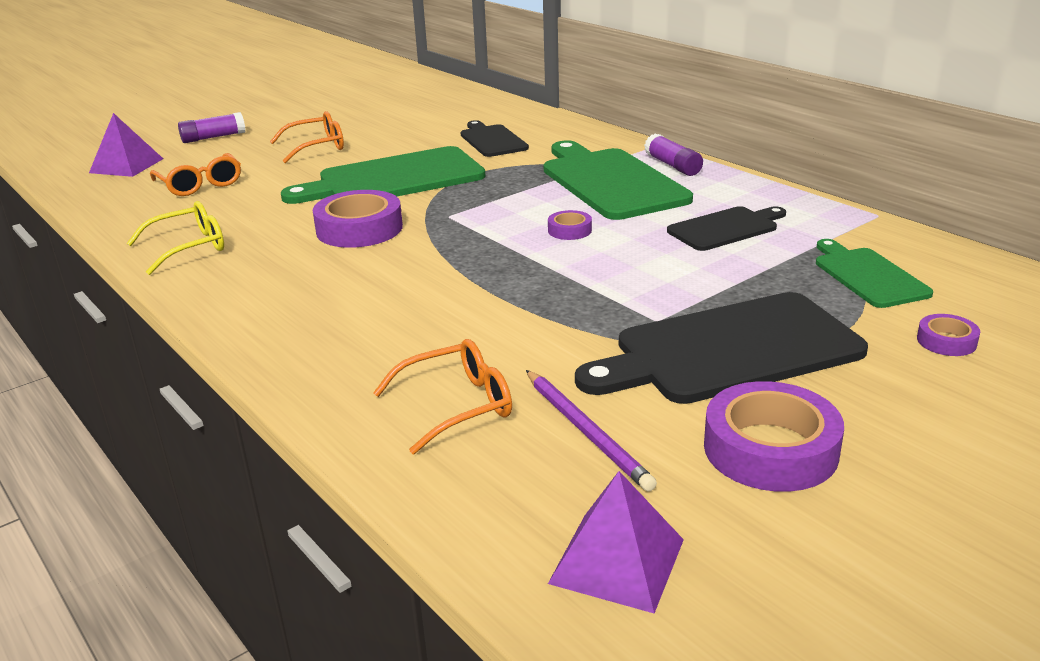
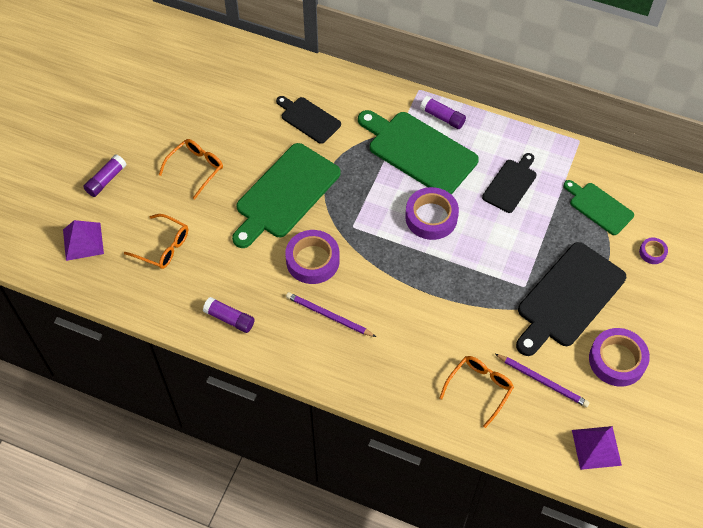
camera: 30 degrees left, 30 degrees up
(189, 247) = (229, 319): yellow glasses -> purple glue stick
(316, 275) = (328, 316): none -> purple pencil
(569, 230) = (431, 217): purple tape -> purple tape, size x2.01

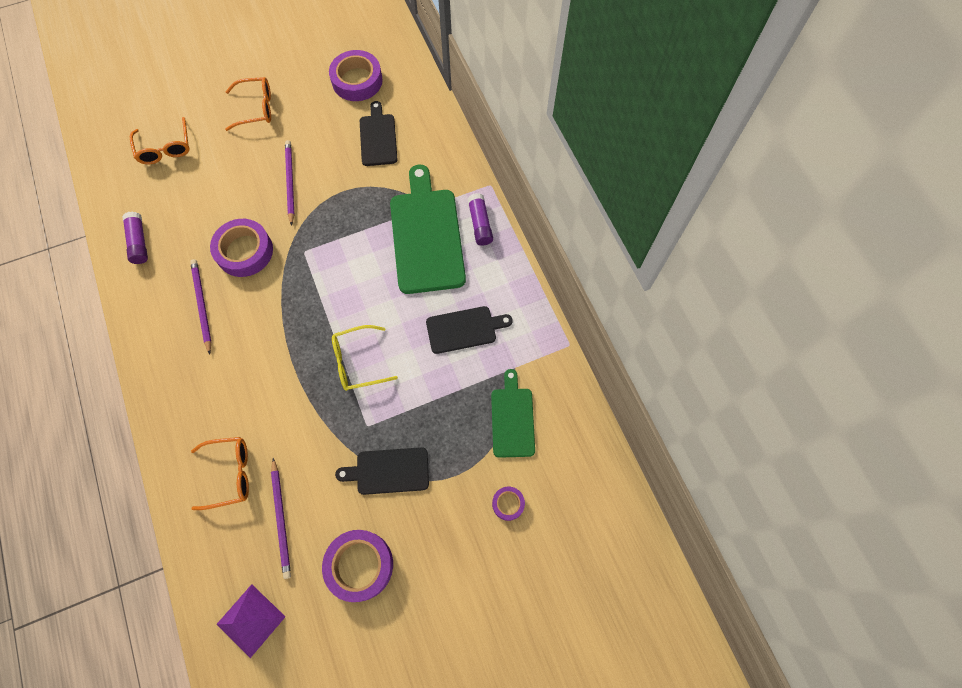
camera: 45 degrees right, 10 degrees up
(83, 241) = (125, 98): purple pyramid -> none
(106, 180) = (191, 66): purple glue stick -> none
(285, 194) = (290, 182): green cutting board -> purple pencil
(431, 217) = (369, 298): purple tape -> purple tape (357, 80)
(472, 258) = (357, 362): none -> yellow glasses
(568, 298) = (389, 471): black cutting board -> black cutting board, size x0.56

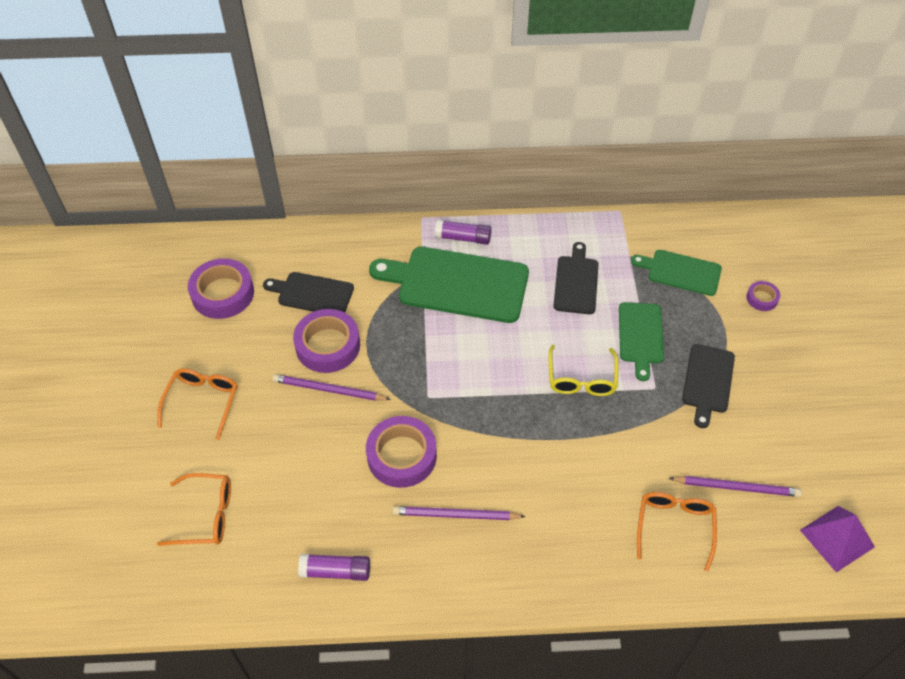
camera: 70 degrees left, 15 degrees down
(359, 565) = (798, 429): purple tape -> purple tape (328, 345)
(421, 400) = (641, 336): none -> green cutting board

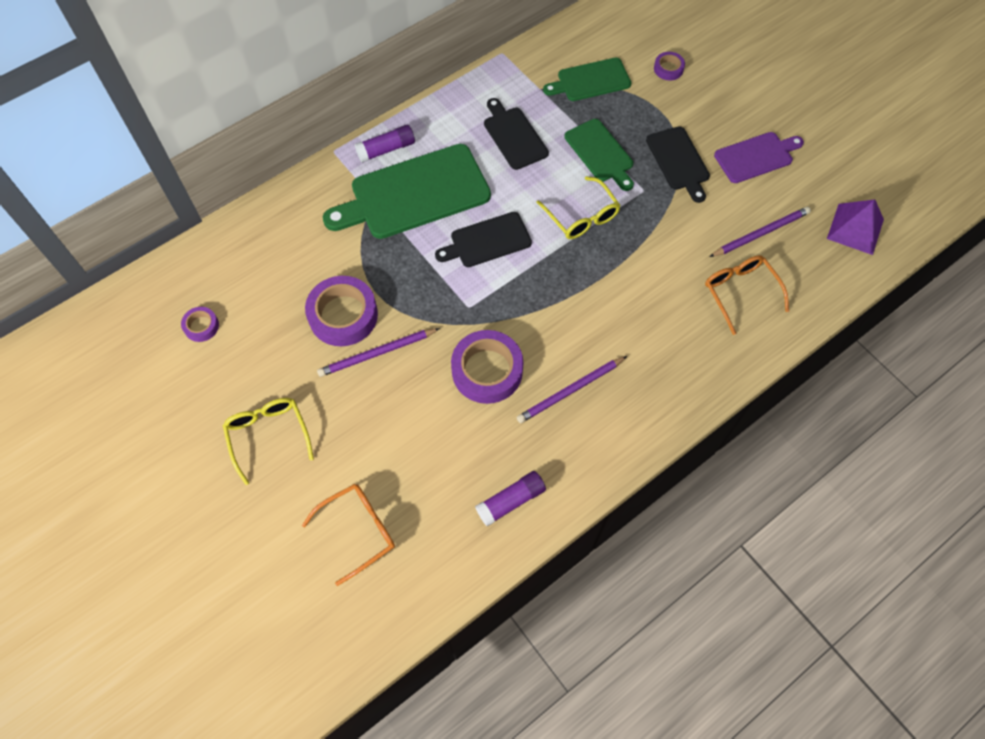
camera: 35 degrees left, 10 degrees up
(202, 402) = (268, 435): orange glasses -> yellow glasses
(222, 293) = (201, 326): purple tape -> purple tape, size x0.50
(312, 294) = (289, 277): black cutting board -> black cutting board (487, 241)
(786, 418) = (756, 157): none -> purple cutting board

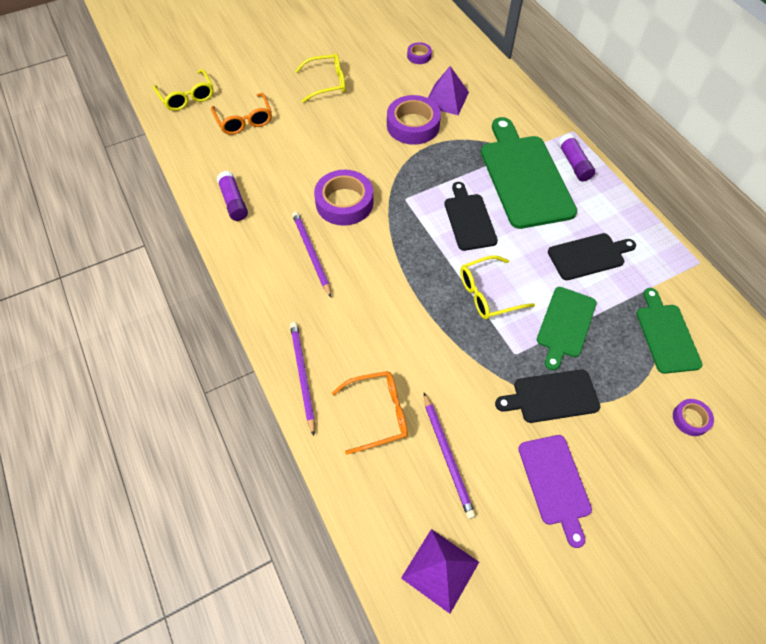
camera: 100 degrees right, 5 degrees down
(289, 284) = (446, 99): none -> purple pyramid
(315, 634) = (187, 97): none -> yellow glasses
(377, 353) = (376, 141): purple pencil -> purple pencil (302, 375)
(600, 153) = (565, 324): green cutting board -> green cutting board turned 45 degrees counterclockwise

